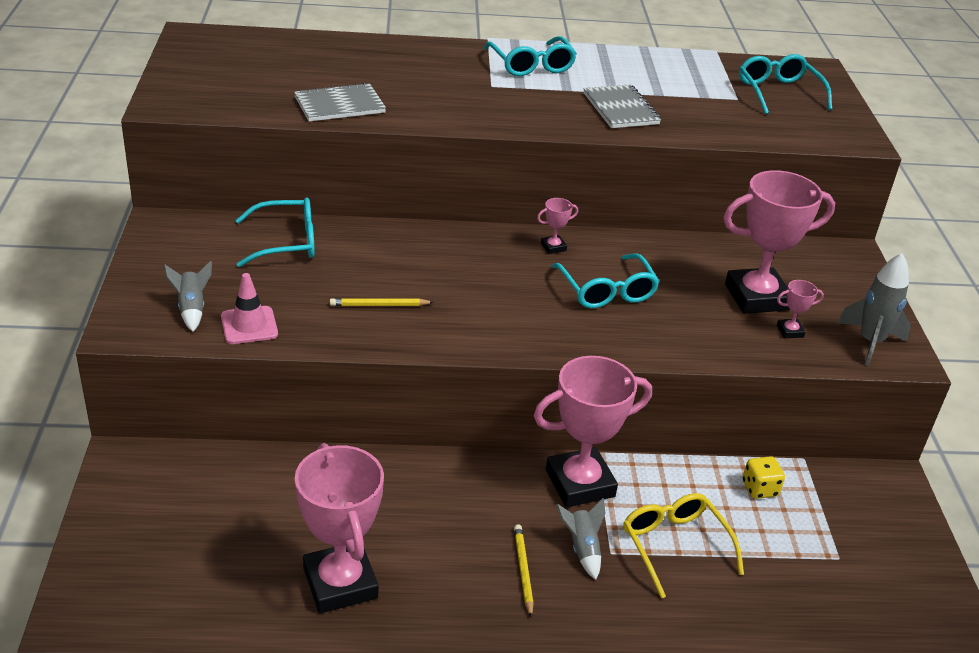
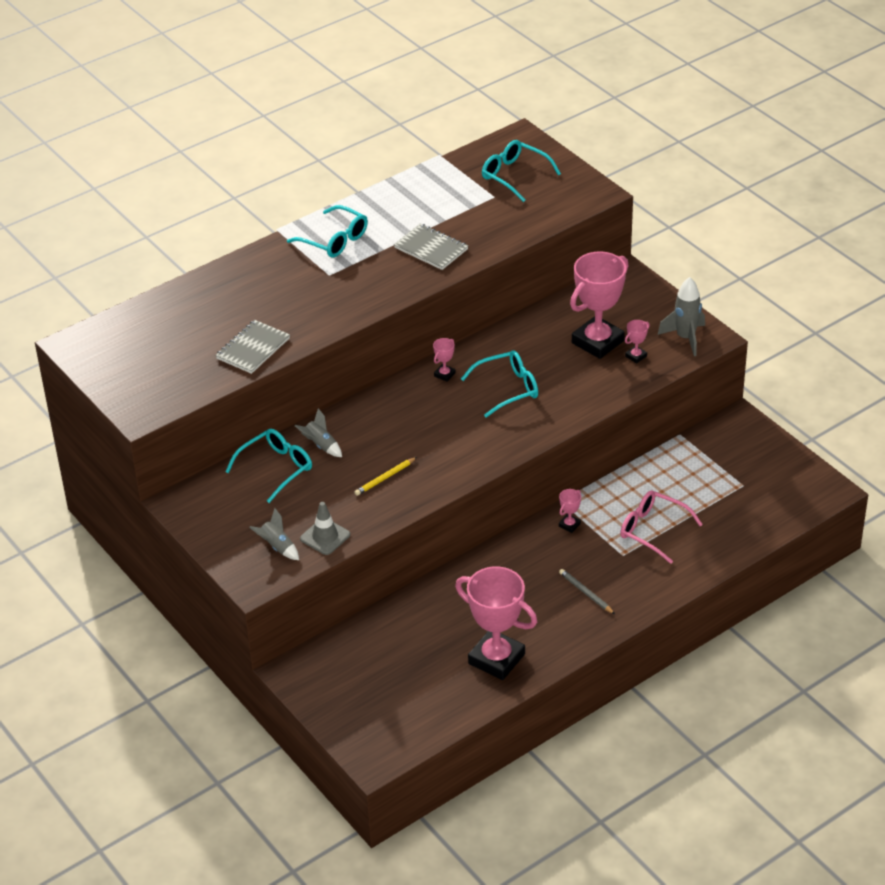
camera: 30 degrees left, 5 degrees up
(249, 325) = (325, 537): pink traffic cone -> grey traffic cone
(523, 571) = (586, 593): yellow pencil -> grey pencil
(580, 483) = (569, 525): pink trophy -> pink trophy, size x0.41
(582, 548) = (605, 562): grey rocket -> grey rocket (320, 445)
(606, 291) = (507, 389): turquoise glasses -> turquoise glasses turned 60 degrees counterclockwise
(674, 546) = (653, 530): yellow glasses -> pink glasses
(759, 488) = (670, 468): yellow dice -> none

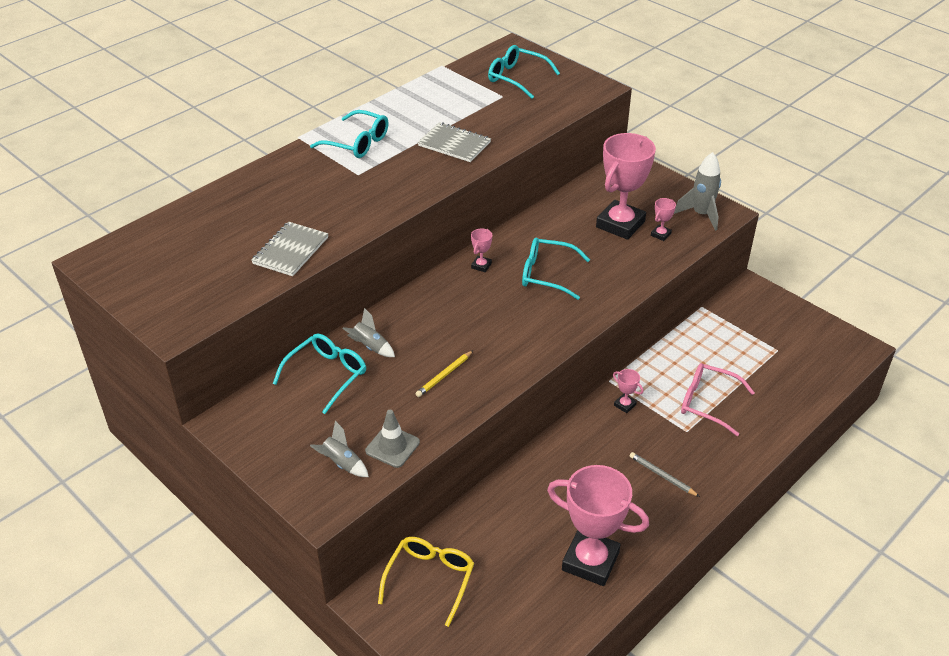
camera: 10 degrees left, 0 degrees up
(348, 659) = (430, 579): none -> yellow glasses
(507, 389) = (547, 274): turquoise glasses -> turquoise glasses turned 135 degrees counterclockwise
(569, 525) = (625, 405): pink trophy -> pink trophy turned 75 degrees counterclockwise

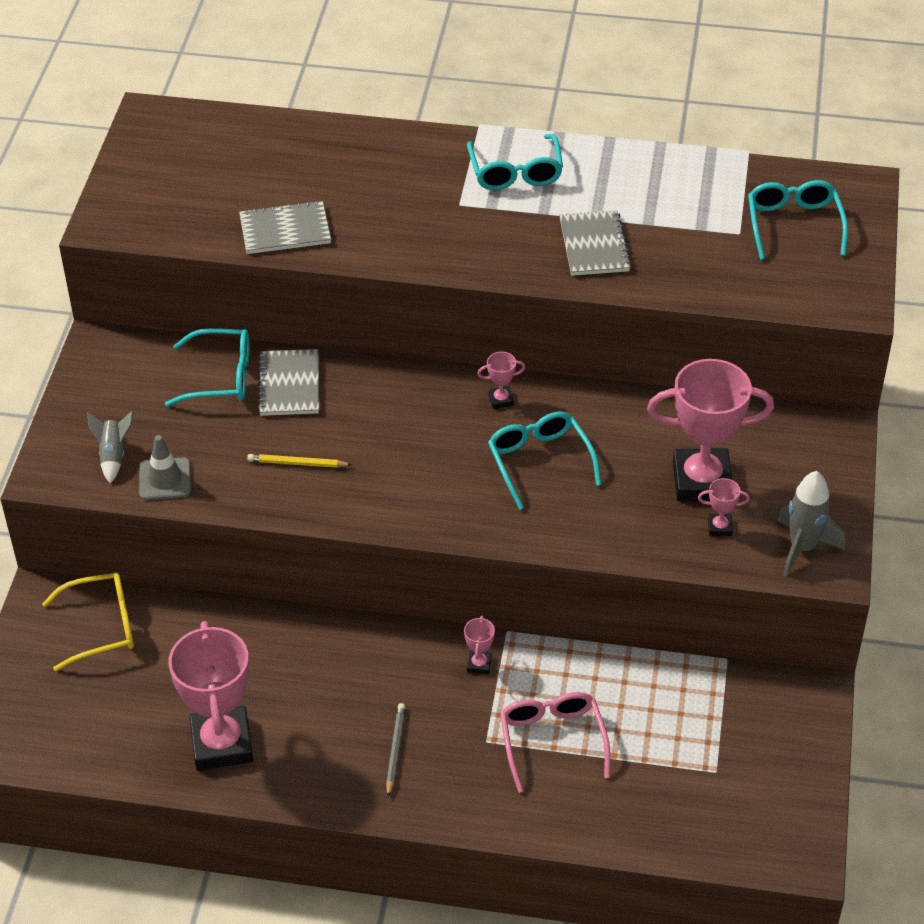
camera: 55 degrees right, 5 degrees up
(370, 347) = (289, 385): grey rocket -> grey notebook

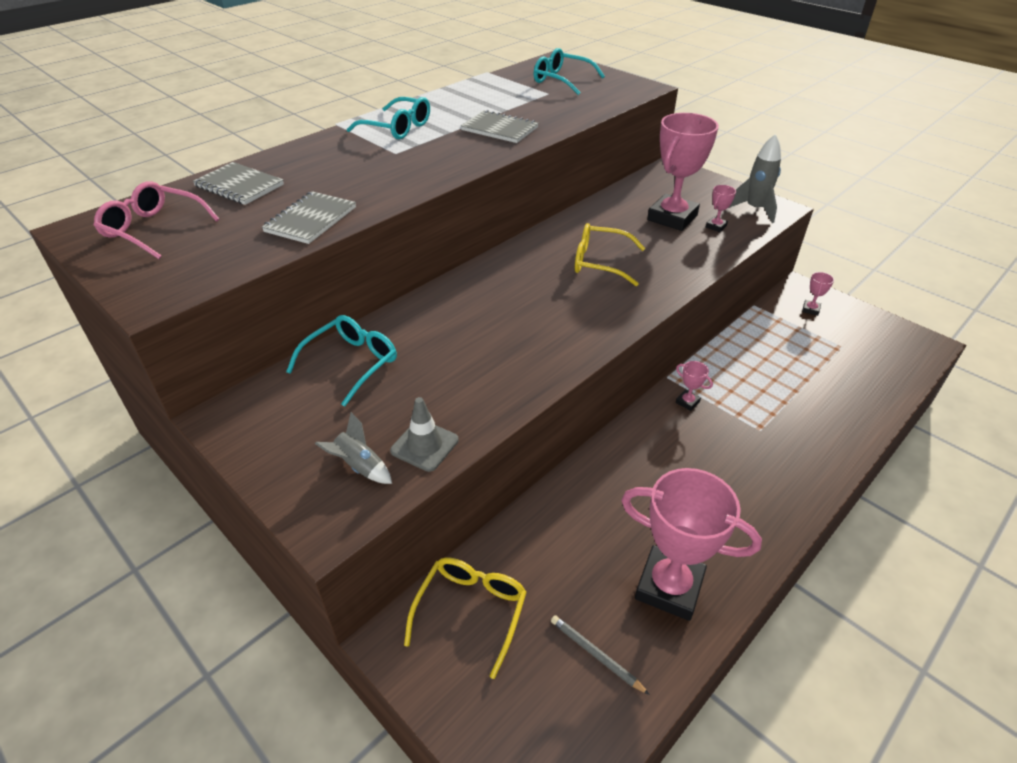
camera: 55 degrees left, 5 degrees down
(289, 385) = (404, 333): grey notebook -> grey notebook (239, 186)
(297, 463) = (489, 363): yellow pencil -> none
(395, 750) = (741, 481): grey pencil -> grey pencil (596, 655)
(501, 400) = (528, 254): pink trophy -> pink trophy (810, 309)
(539, 461) = (600, 262): turquoise glasses -> yellow glasses
(552, 740) = (778, 400): pink glasses -> pink glasses (154, 229)

